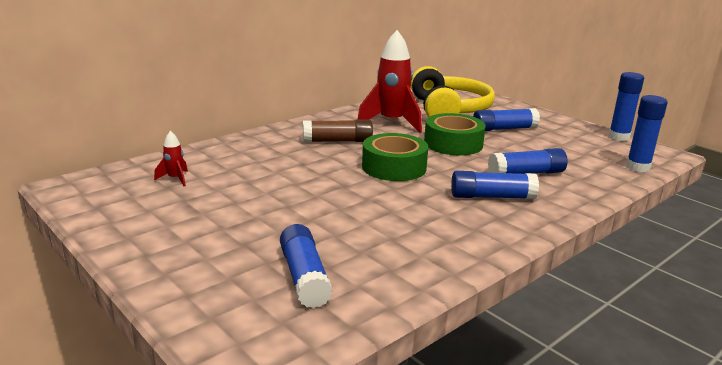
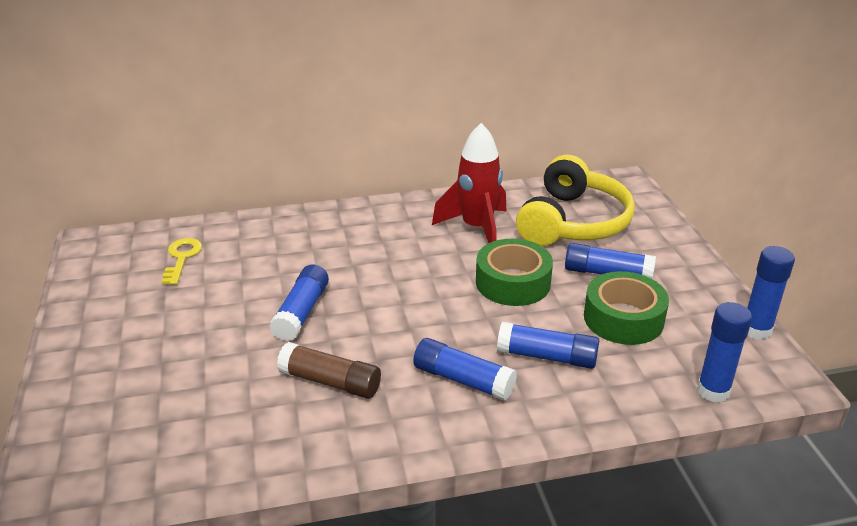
camera: 30 degrees right, 10 degrees up
(175, 179) = (182, 258): red rocket -> yellow key
(304, 277) = (171, 421): blue glue stick -> blue glue stick (301, 312)
(337, 141) = (385, 244): brown glue stick -> brown glue stick (330, 382)
(394, 167) = (404, 301): green tape -> green tape (623, 318)

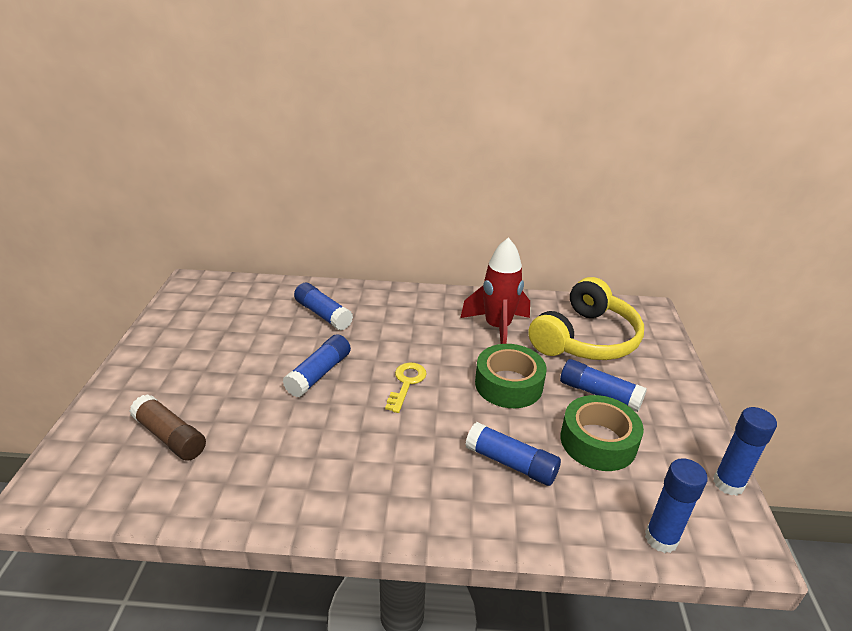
camera: 15 degrees right, 0 degrees up
(182, 258) = (250, 308): yellow key -> yellow key (406, 383)
(330, 382) = (313, 442): brown glue stick -> brown glue stick (170, 437)
(463, 380) = (426, 468): blue glue stick -> blue glue stick (323, 314)

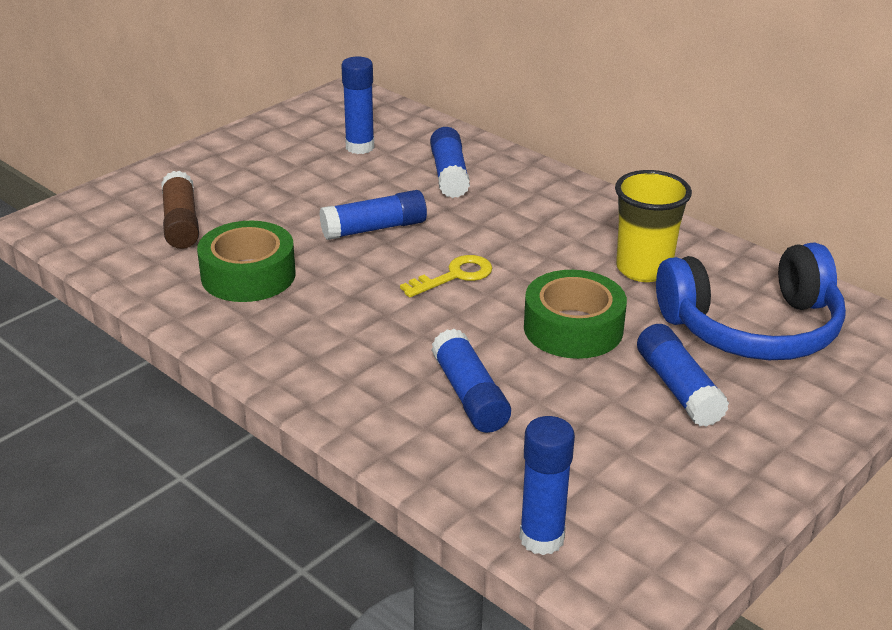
camera: 40 degrees right, 0 degrees up
(497, 328) = (643, 269): red rocket -> yellow cup
(585, 339) = (753, 328): yellow headphones -> blue headphones
(598, 441) = (602, 428): green tape -> green tape (248, 275)
(728, 483) = (711, 545): blue glue stick -> blue glue stick (360, 147)

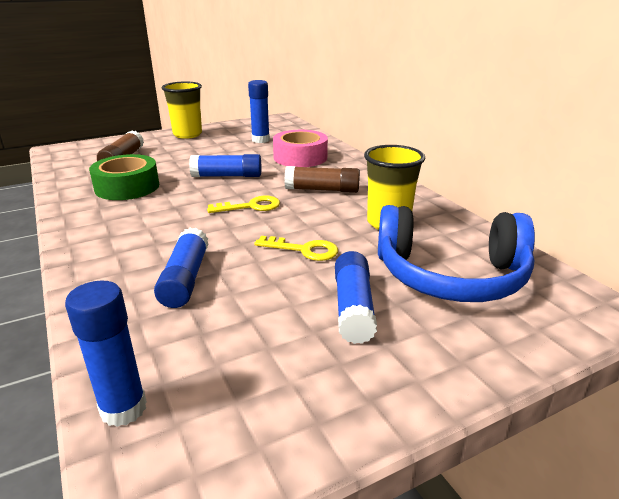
camera: 20 degrees right, 5 degrees down
(231, 153) = (187, 134): none -> yellow cup
(449, 174) = (300, 157): blue glue stick -> pink tape
(525, 230) = (322, 190): none -> brown glue stick
(573, 328) = (304, 250): green tape -> yellow key

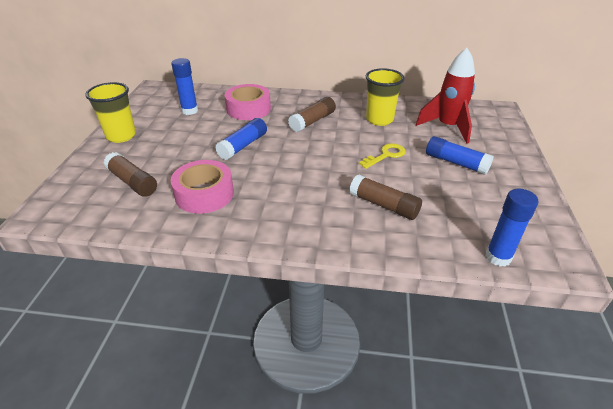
camera: 55 degrees left, 10 degrees up
(127, 187) = (204, 194): green tape -> pink tape
(185, 279) = (384, 205): blue glue stick -> brown glue stick
(251, 206) = (307, 153): yellow key -> none
(450, 275) = (447, 127): blue headphones -> red rocket

